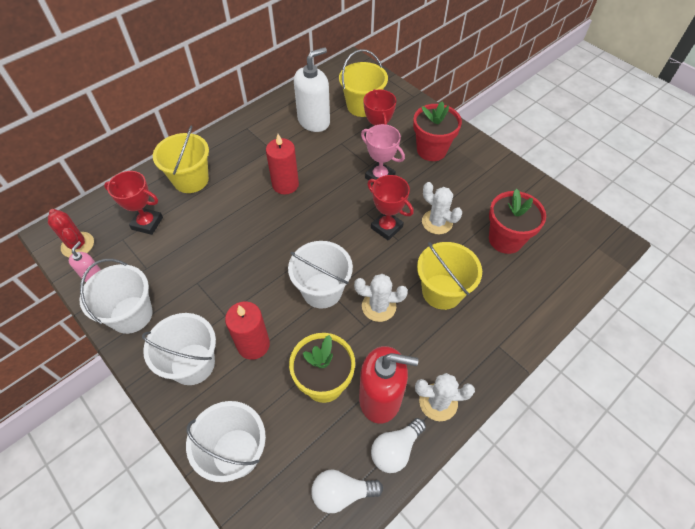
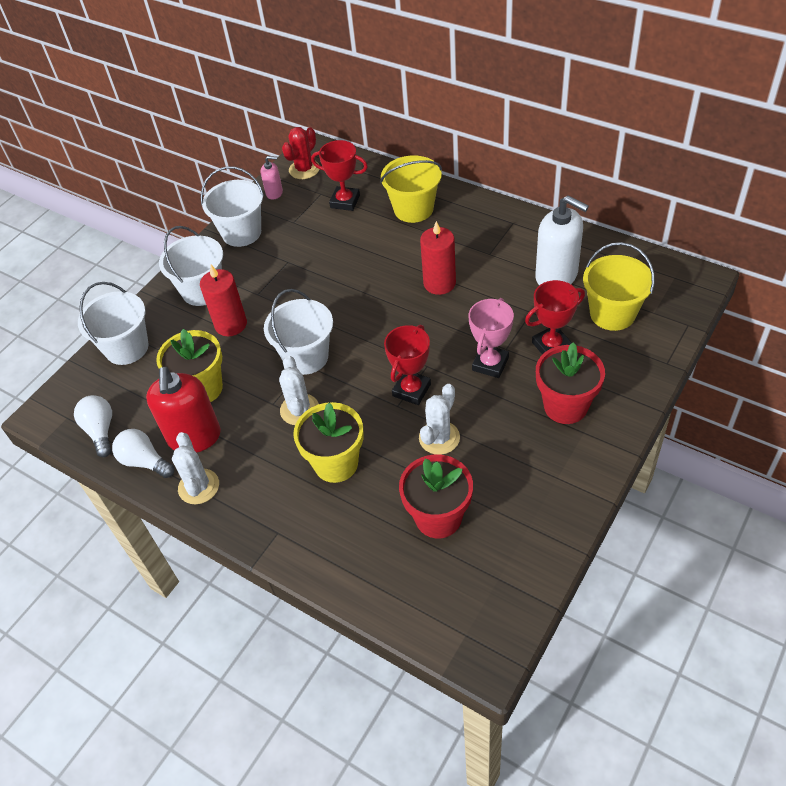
camera: 80 degrees right, 5 degrees down
(147, 223) = (345, 201): red trophy -> red trophy turned 75 degrees counterclockwise
(442, 291) = (336, 463): yellow bucket -> yellow flower pot

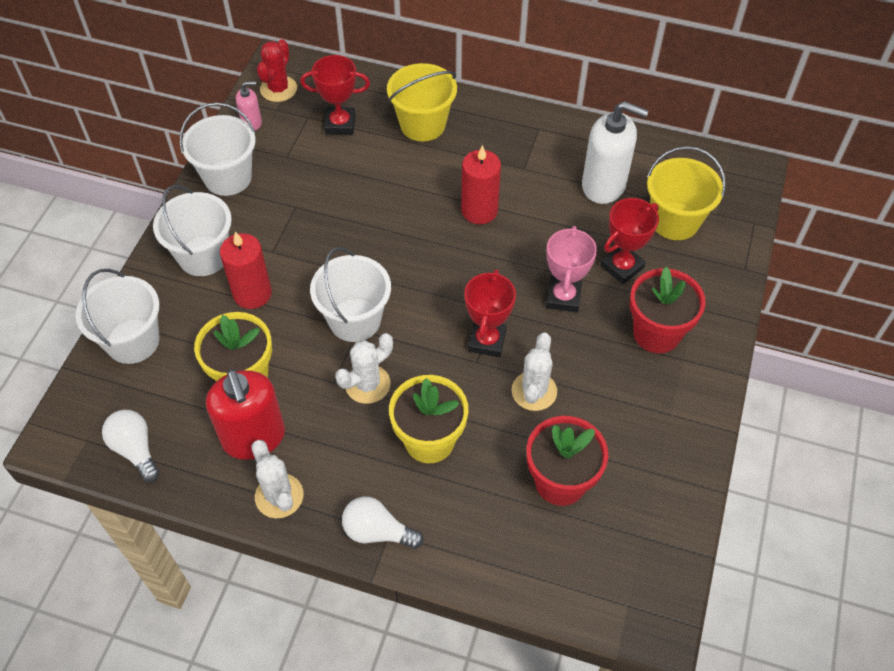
camera: 20 degrees left, 5 degrees up
(144, 461) = (203, 477): white light bulb -> white light bulb (377, 532)
(299, 410) = (367, 384): white cactus -> white cactus turned 75 degrees clockwise

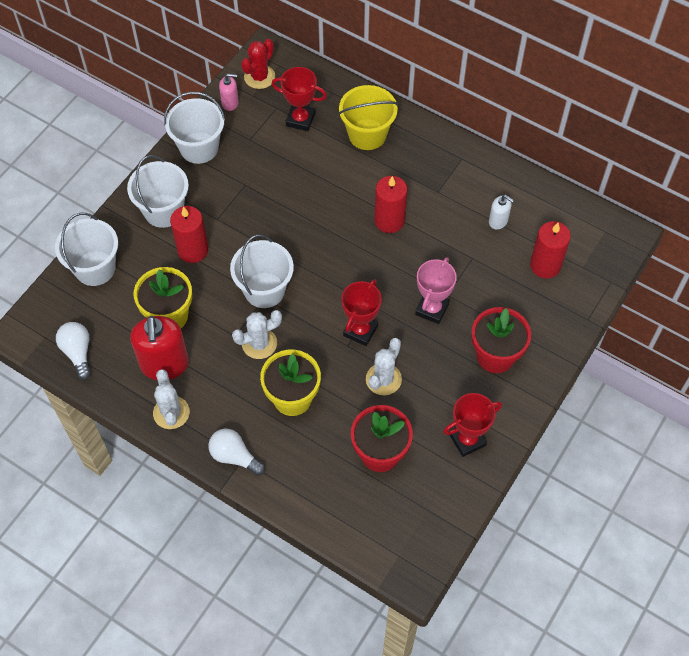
camera: 15 degrees right, 5 degrees up
(604, 185) = (498, 221): white soap dispenser -> white soap dispenser, size x0.49
(622, 267) = (487, 294): red trophy -> red trophy (467, 440)
(674, 221) = (545, 265): yellow bucket -> red candle

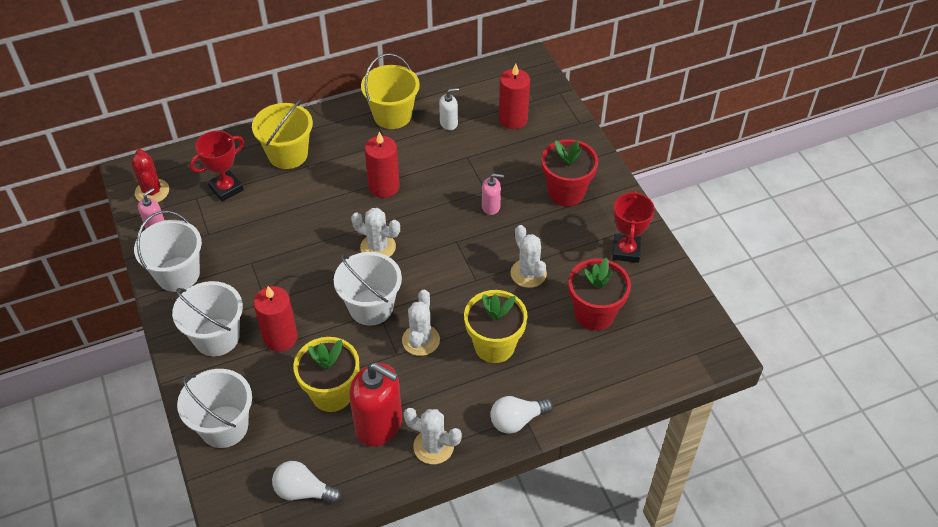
camera: 55 degrees left, 10 degrees down
(325, 256) = (378, 247): none -> white cactus
(360, 331) = (470, 263): red trophy -> none
(432, 309) = (491, 207): pink trophy -> pink soap dispenser
(471, 176) = (392, 115): none -> yellow bucket

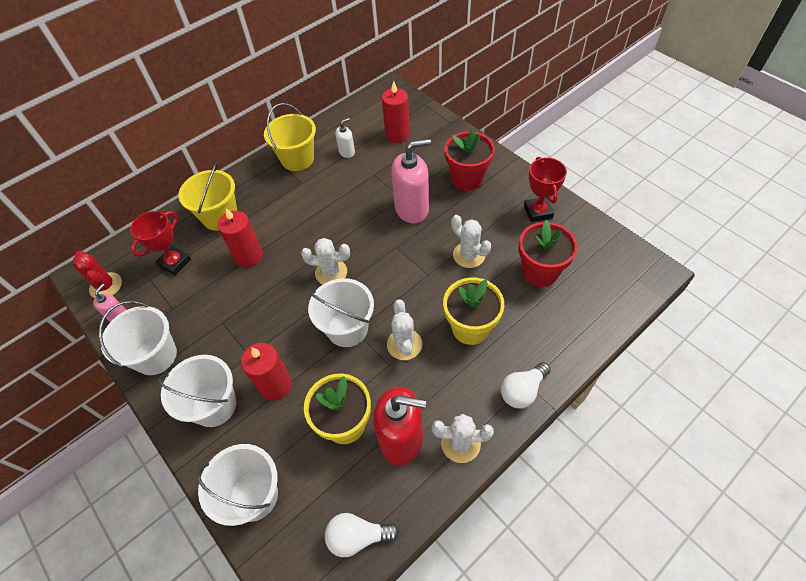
camera: 15 degrees left, 5 degrees up
(384, 187) = (315, 219): red candle -> red candle (249, 256)
(491, 207) = (412, 209): pink soap dispenser -> pink soap dispenser, size x2.03

